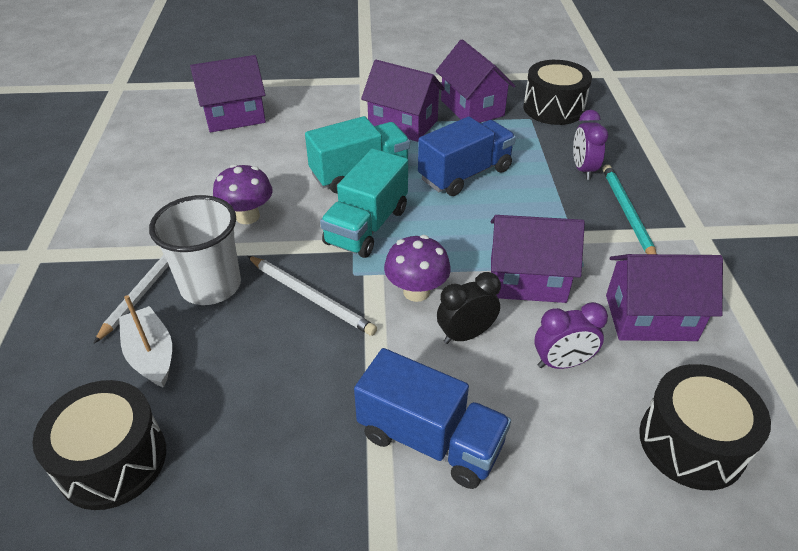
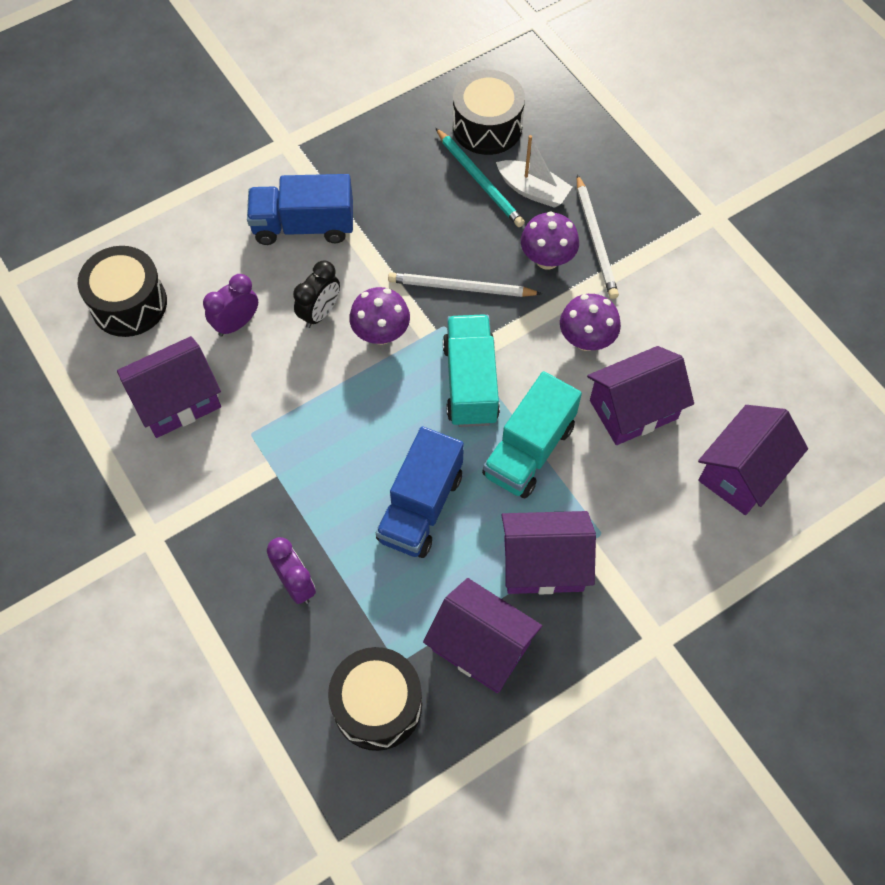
camera: 150 degrees right, 20 degrees up
(211, 286) = (547, 259): white cup -> purple mushroom
(527, 280) = (294, 391): purple house -> purple house (633, 409)
(627, 213) = (228, 531): turquoise pencil -> turquoise pencil (479, 180)

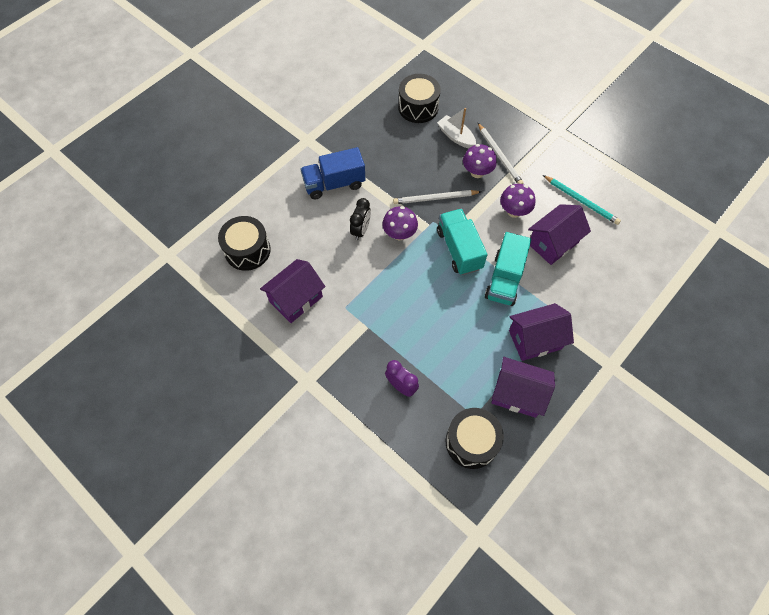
camera: 15 degrees left, 0 degrees up
(236, 323) = (315, 247): purple clock -> none
(420, 507) = (456, 325): blue truck -> none
(479, 180) = (424, 137): turquoise pencil -> turquoise pencil (581, 201)
(533, 190) = (456, 136): white boat -> white boat turned 150 degrees counterclockwise
(742, 473) = (622, 263): purple house -> none

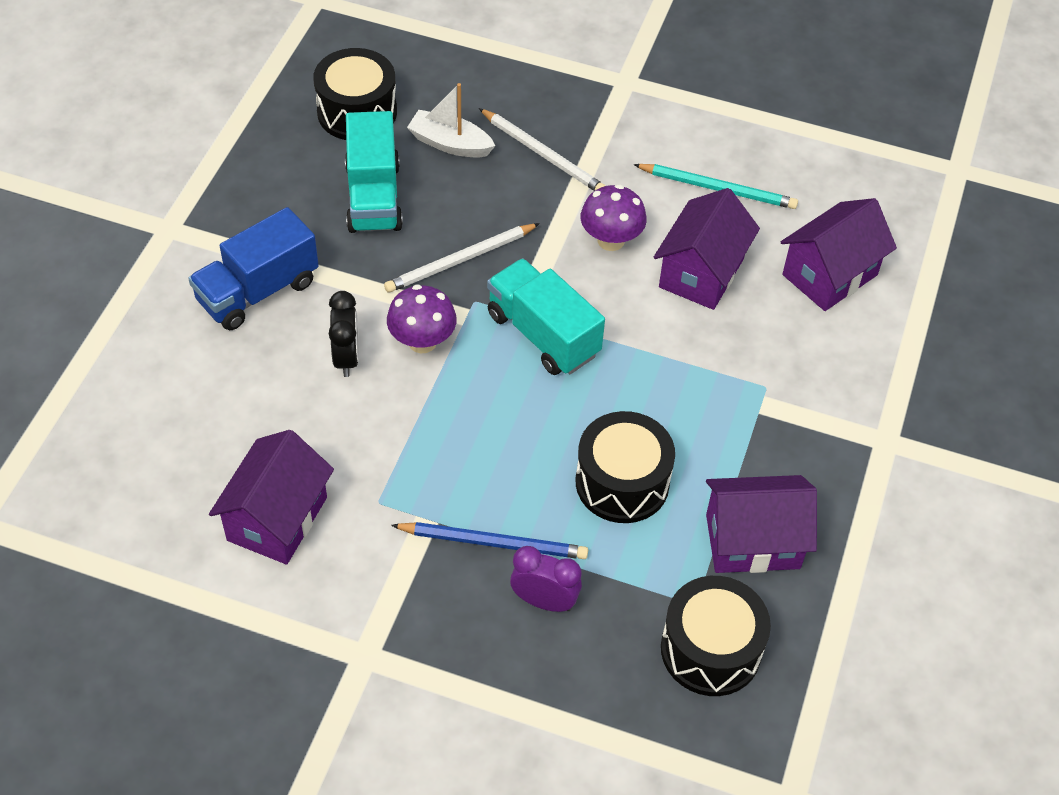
camera: 25 degrees left, 10 degrees down
(247, 250) = (140, 463): black drum -> black drum (622, 482)
(390, 347) = (494, 543): none -> blue pencil
(477, 172) = (516, 194): purple mushroom -> none
(504, 279) = (645, 358): turquoise truck -> turquoise truck (373, 197)
(535, 339) = (742, 441): purple house -> purple house (829, 275)

